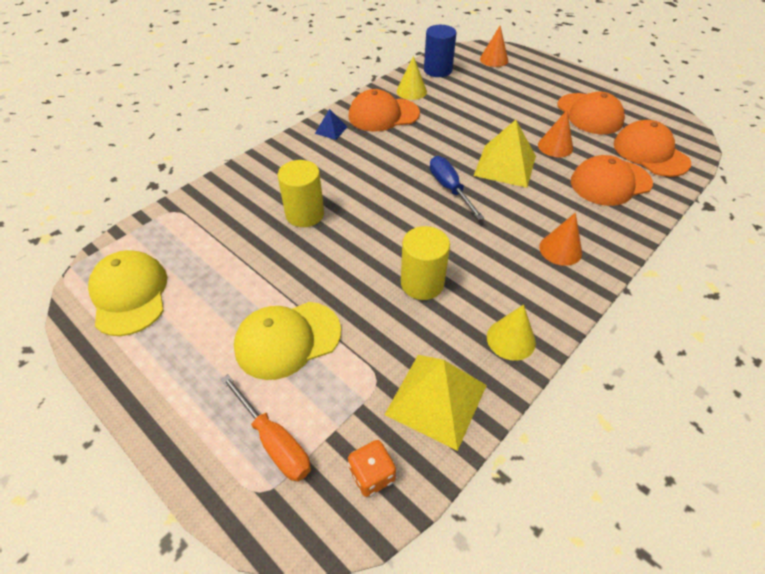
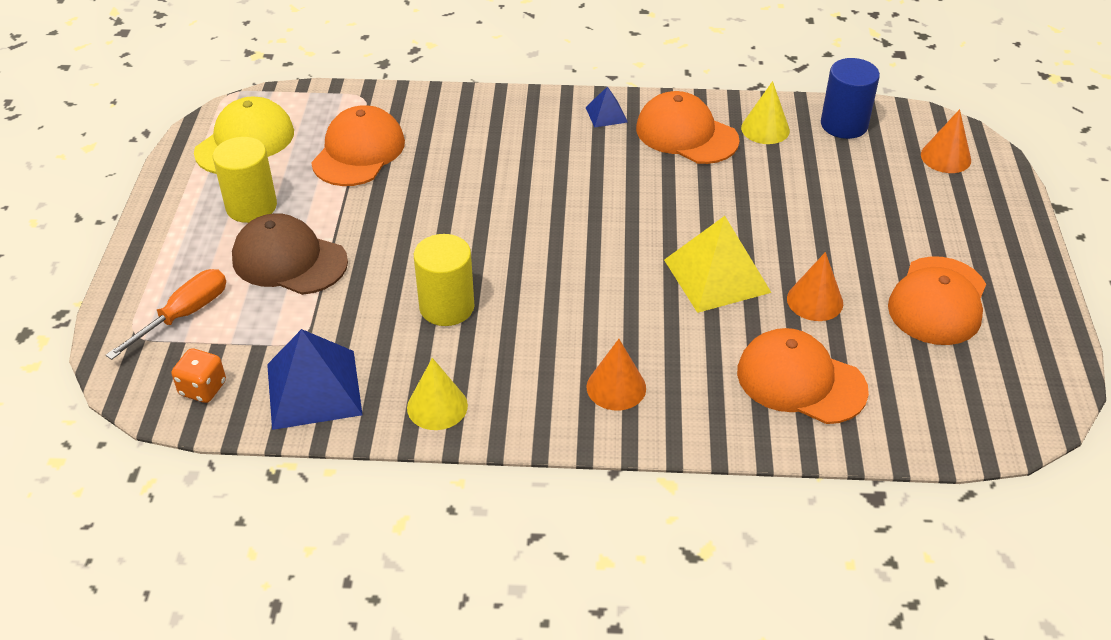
camera: 50 degrees right, 5 degrees down
(274, 441) = (184, 315): orange screwdriver -> orange screwdriver turned 150 degrees counterclockwise
(287, 339) = (289, 260): yellow cap -> brown cap
(305, 214) = (453, 176): yellow cylinder -> yellow cylinder (251, 206)
(436, 399) = (313, 389): yellow pyramid -> blue pyramid
(449, 188) = (617, 252): blue screwdriver -> none
(650, 153) = (922, 395): orange cap -> orange cap (359, 152)

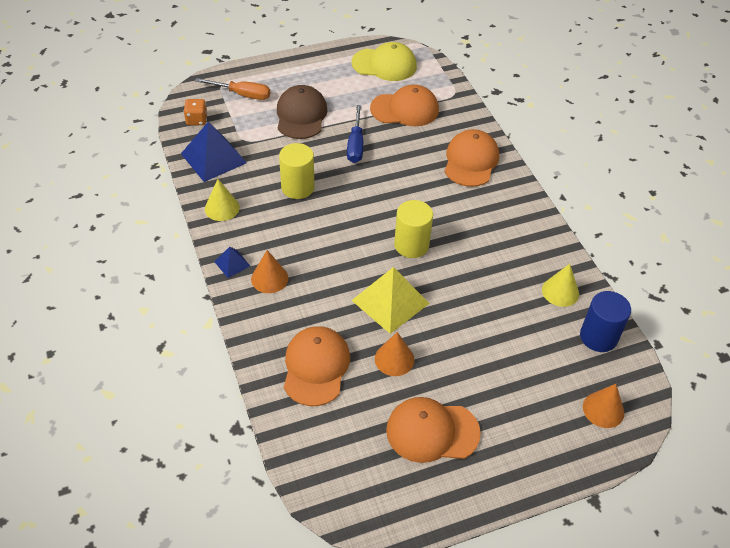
camera: 65 degrees right, 5 degrees up
(251, 206) = (334, 86): yellow cylinder -> yellow cylinder (411, 245)
(398, 221) = (355, 145): none -> blue screwdriver
(606, 114) = (516, 205): blue pyramid -> blue pyramid (232, 263)
(686, 134) = (524, 250): orange cap -> orange cap (471, 161)

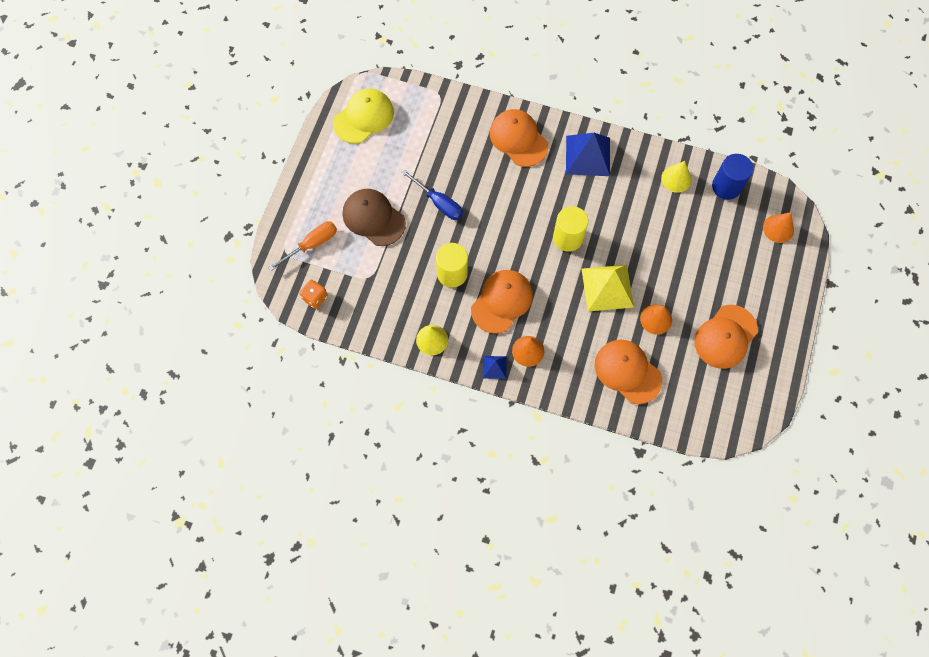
camera: 50 degrees left, 20 degrees up
(213, 158) = (371, 312): blue pyramid -> blue pyramid (587, 155)
(405, 109) = (428, 141): orange cap -> orange cap (502, 301)

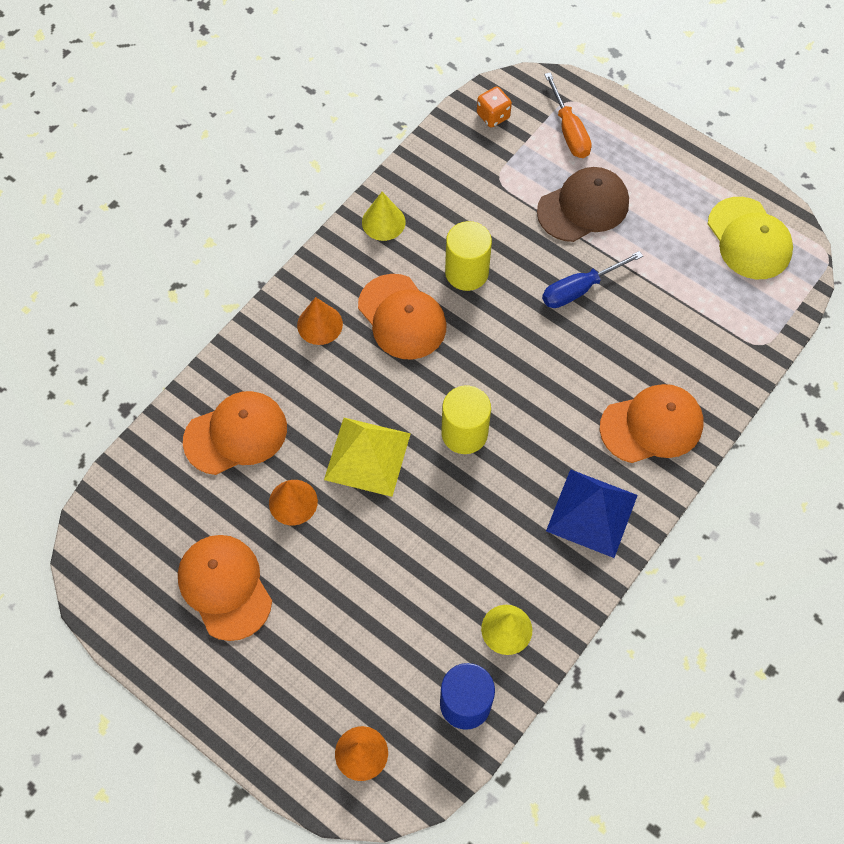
camera: 110 degrees right, 5 degrees down
(494, 367) = (315, 279): blue pyramid -> none

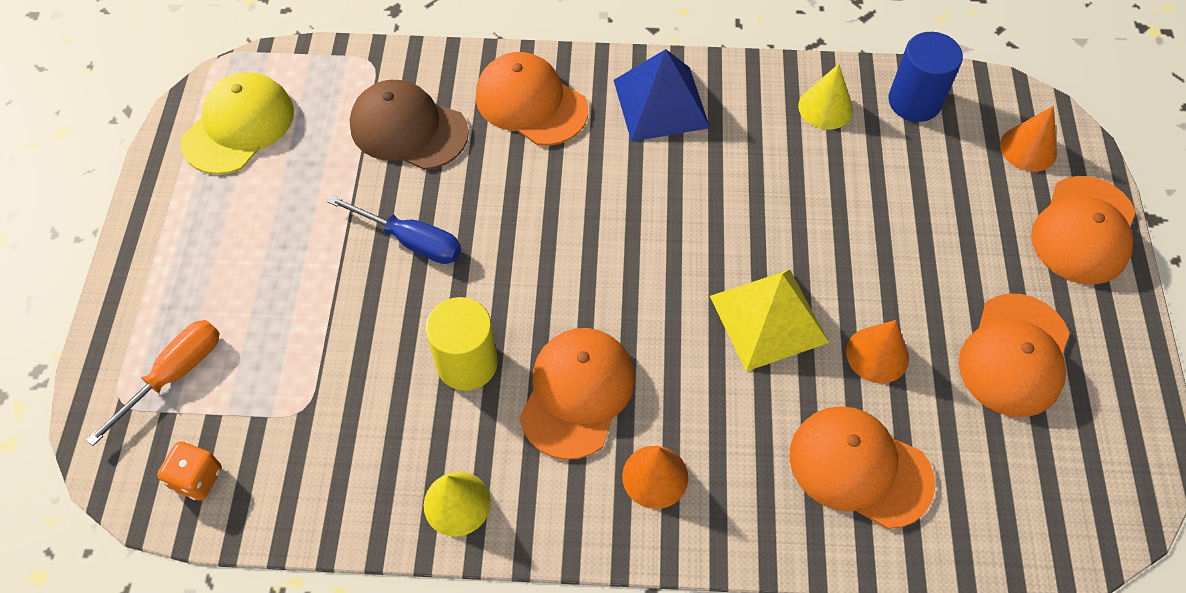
camera: 125 degrees left, 5 degrees down
(268, 726) = (1083, 230): none -> orange cap
(464, 433) = (668, 248): yellow cylinder -> none
(583, 207) = (290, 296): brown cap -> brown cap (408, 129)

